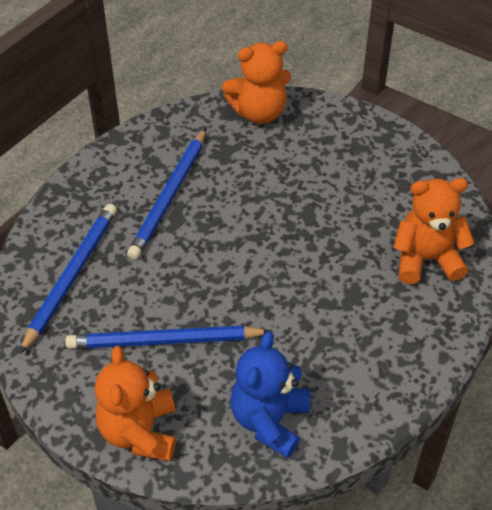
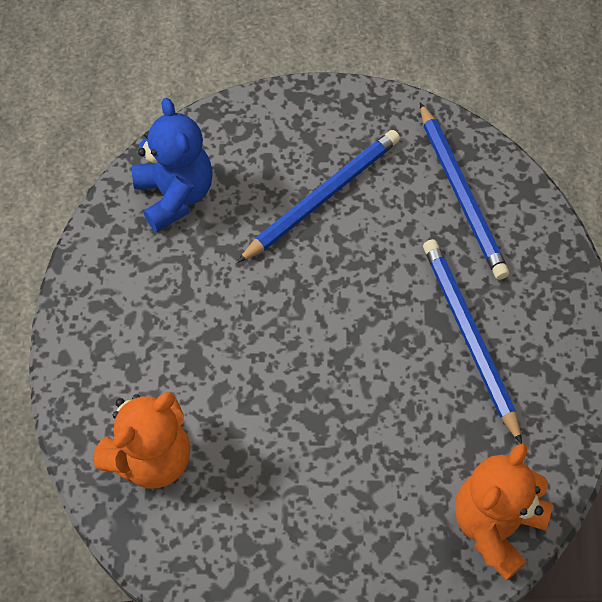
camera: 140 degrees right, 10 degrees up
(139, 431) = (268, 120): orange teddy bear -> none

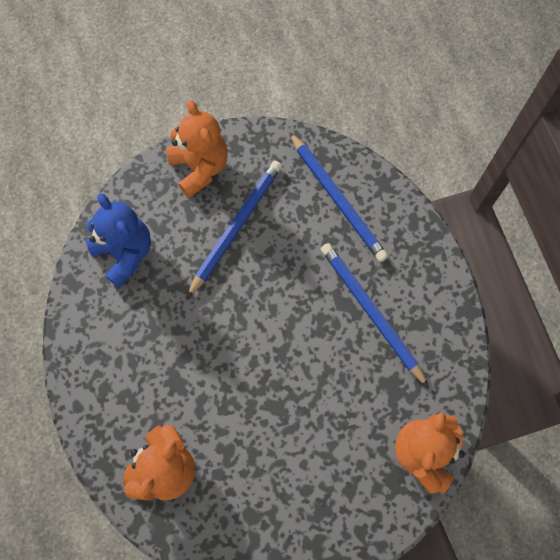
camera: 15 degrees left, 10 degrees up
(296, 120) = (200, 168): none -> orange teddy bear

